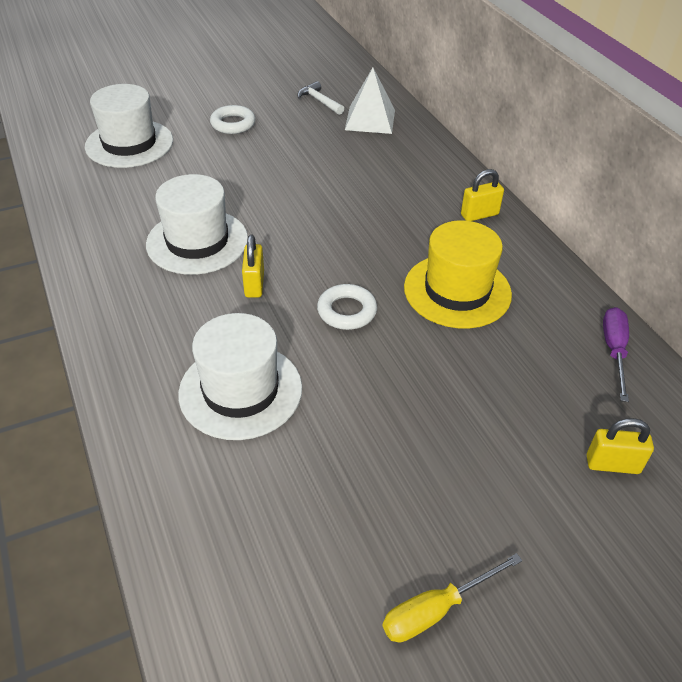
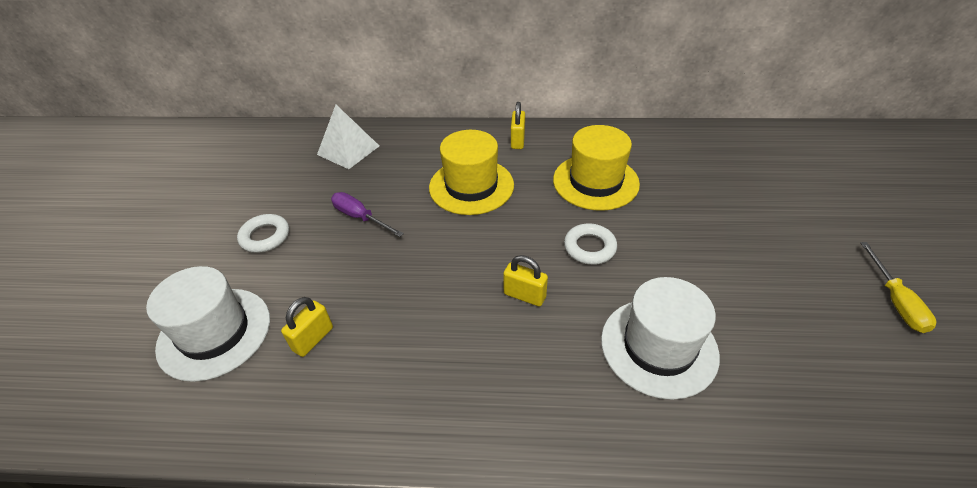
camera: 60 degrees left, 0 degrees up
(197, 241) = (436, 320): white hat -> none
(319, 101) = (289, 169): white hammer -> none
(378, 207) = (471, 186): none -> yellow hat
(612, 464) = (781, 178): yellow padlock -> yellow padlock (313, 339)
(614, 351) = (685, 139): purple screwdriver -> purple screwdriver (360, 217)

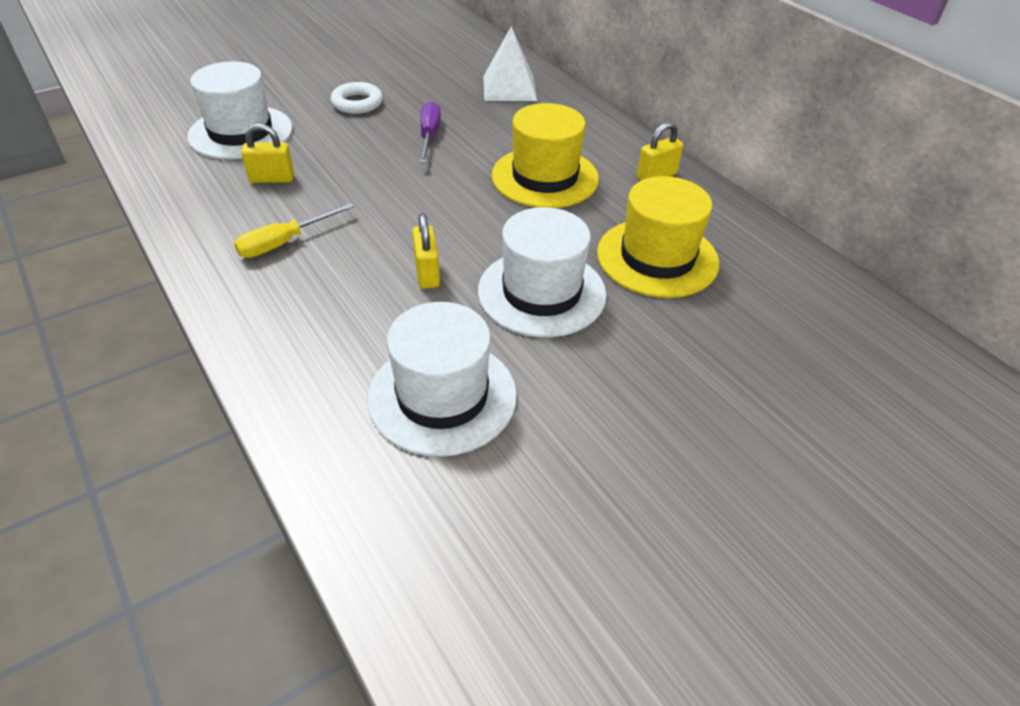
camera: 50 degrees right, 0 degrees up
(589, 247) = (541, 292): white ring -> white hat
(895, 301) = (746, 626): yellow screwdriver -> yellow screwdriver (284, 242)

